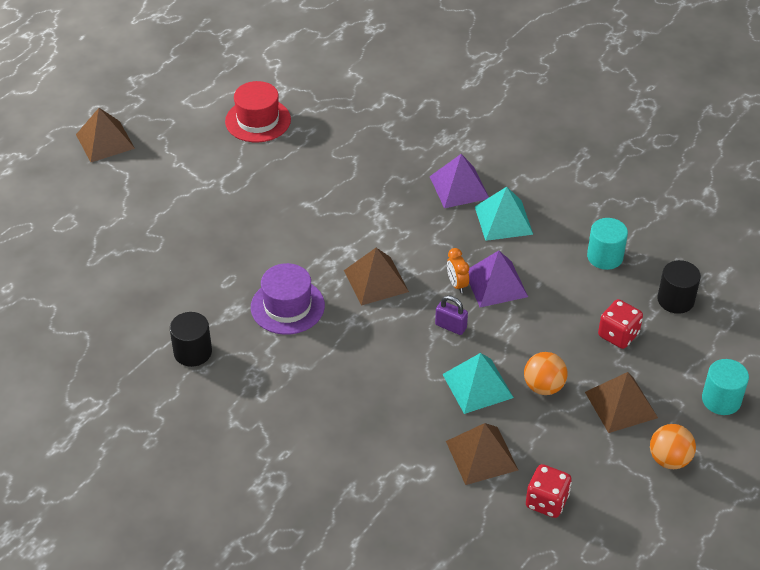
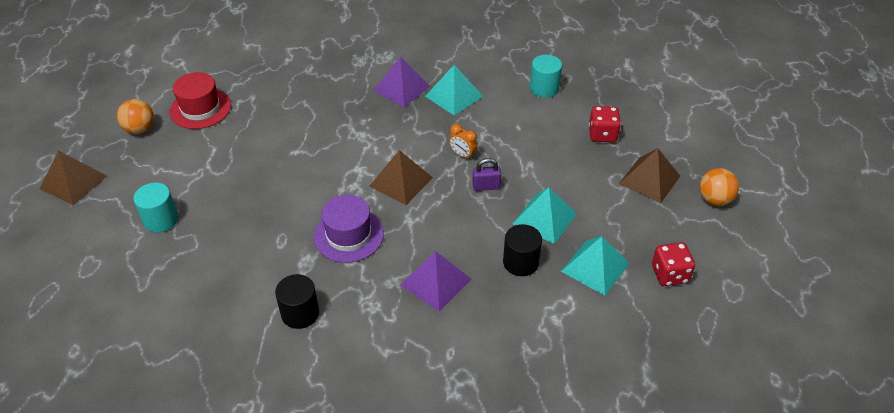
camera: 35 degrees left, 0 degrees up
(481, 455) = (595, 267): brown pyramid -> turquoise pyramid
(496, 284) = (489, 141): purple pyramid -> purple pyramid (436, 282)
(543, 387) = (589, 195): orange ball -> orange ball (140, 129)
(675, 300) = (615, 94): black cylinder -> black cylinder (521, 262)
(721, 400) = (705, 143): turquoise cylinder -> turquoise cylinder (161, 219)

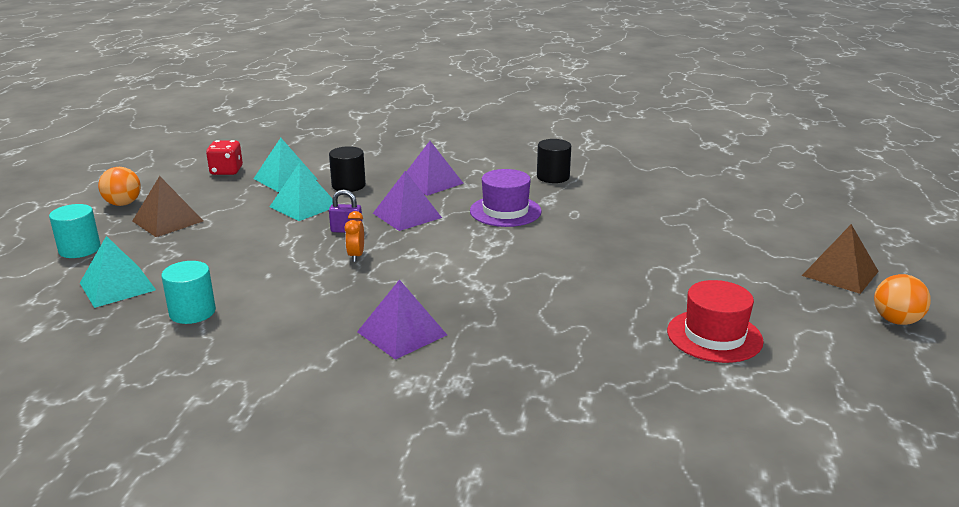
camera: 170 degrees left, 20 degrees down
(140, 129) = (793, 319): orange ball -> orange ball (896, 321)
(161, 219) = (709, 236): turquoise cylinder -> turquoise cylinder (79, 249)
(401, 181) = (439, 241): brown pyramid -> none
(441, 216) = (407, 215): none -> purple pyramid
(454, 96) = (329, 315): turquoise pyramid -> turquoise pyramid (117, 286)
(463, 155) = (356, 256): orange clock -> orange clock turned 135 degrees counterclockwise
(602, 135) = (172, 258): red dice -> none

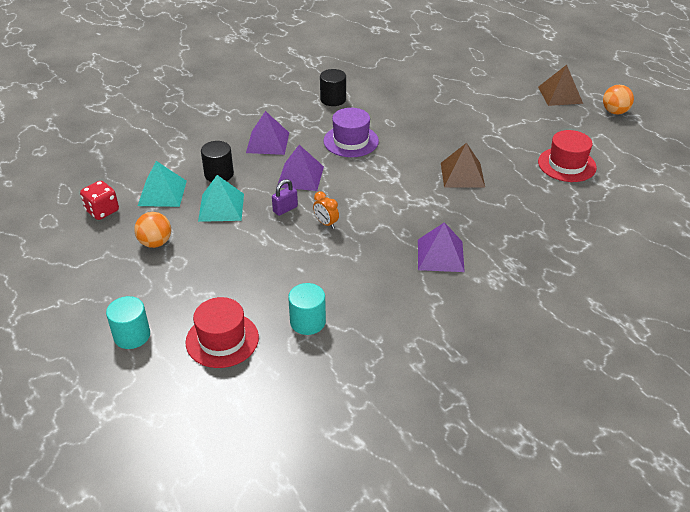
camera: 45 degrees left, 15 degrees up
(117, 286) = (222, 340): turquoise pyramid -> red hat
(123, 204) = (80, 283): orange ball -> orange ball (155, 243)
(168, 221) = (148, 275): brown pyramid -> brown pyramid (462, 174)

